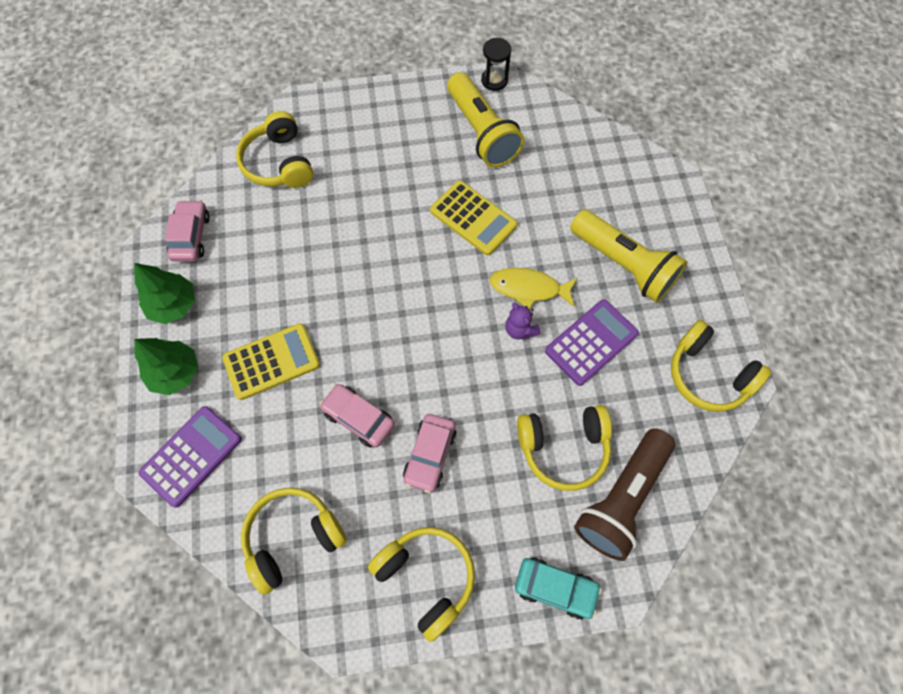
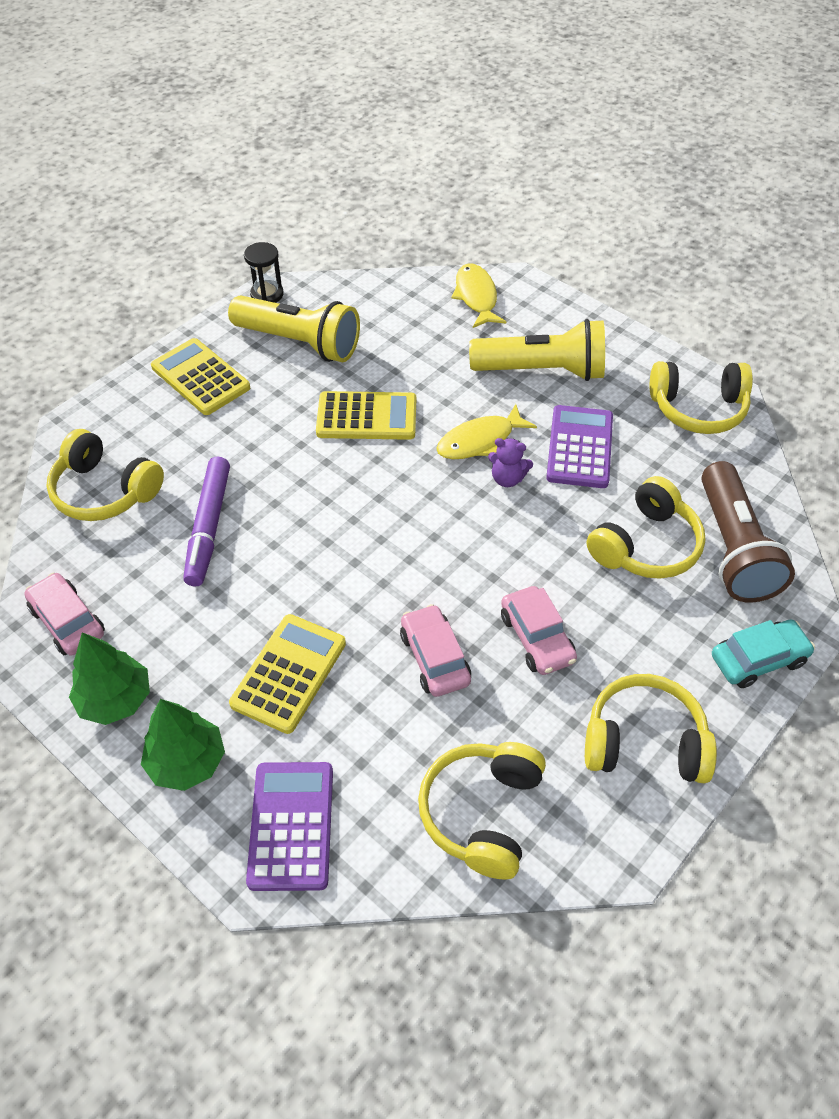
camera: 40 degrees left, 15 degrees down
(313, 230) = (209, 527): none -> purple marker
(358, 418) = (434, 658): pink car -> pink car turned 75 degrees clockwise
(399, 118) = (200, 377): none -> yellow calculator
(634, 174) = (476, 297): none -> yellow fish

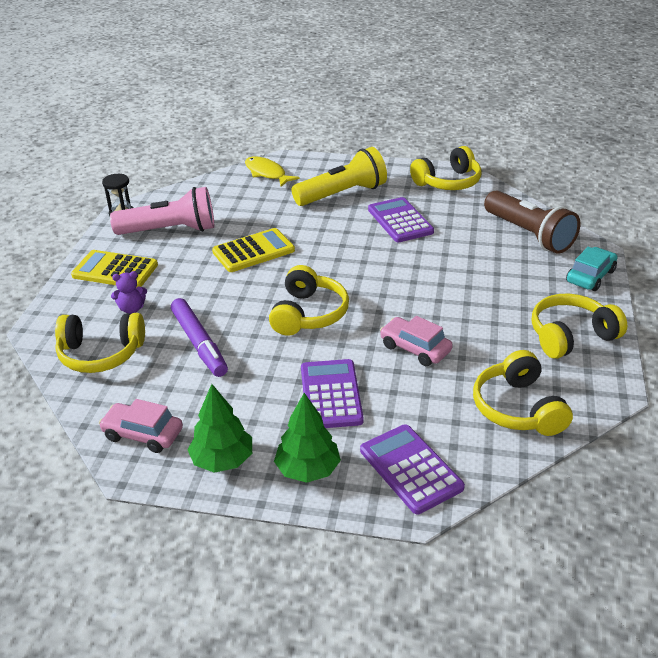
camera: 30 degrees left, 15 degrees down
(289, 673) = (331, 394): yellow calculator -> purple calculator
(300, 343) = (170, 230): yellow flashlight -> pink flashlight
(480, 441) = (337, 238): yellow fish -> none
(507, 478) = (372, 249): purple teddy bear -> purple teddy bear (132, 309)
(537, 638) = (465, 315): pink car -> none
(646, 545) = (482, 250): yellow headphones -> yellow headphones (308, 314)

